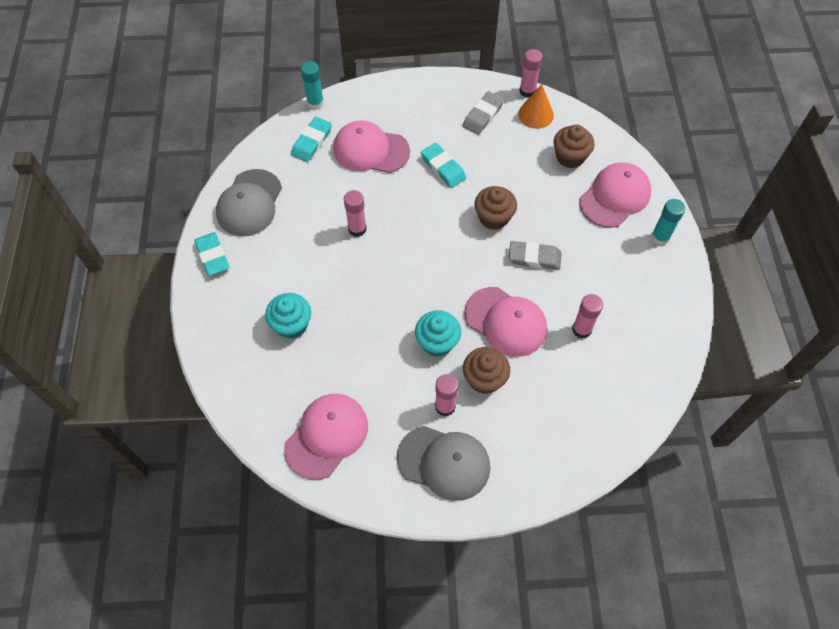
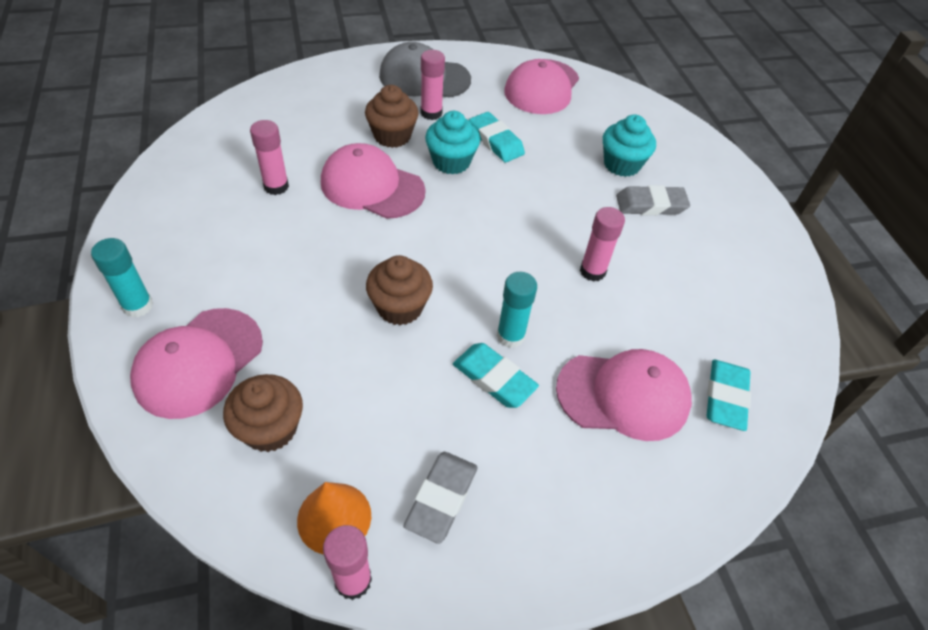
camera: 165 degrees right, 10 degrees down
(212, 256) = (756, 222): turquoise eraser -> turquoise eraser (495, 141)
(249, 203) = (756, 289): grey cap -> none
(315, 103) = (764, 480): turquoise glue stick -> turquoise glue stick (510, 336)
(534, 257) = (336, 259): grey eraser -> grey eraser (650, 205)

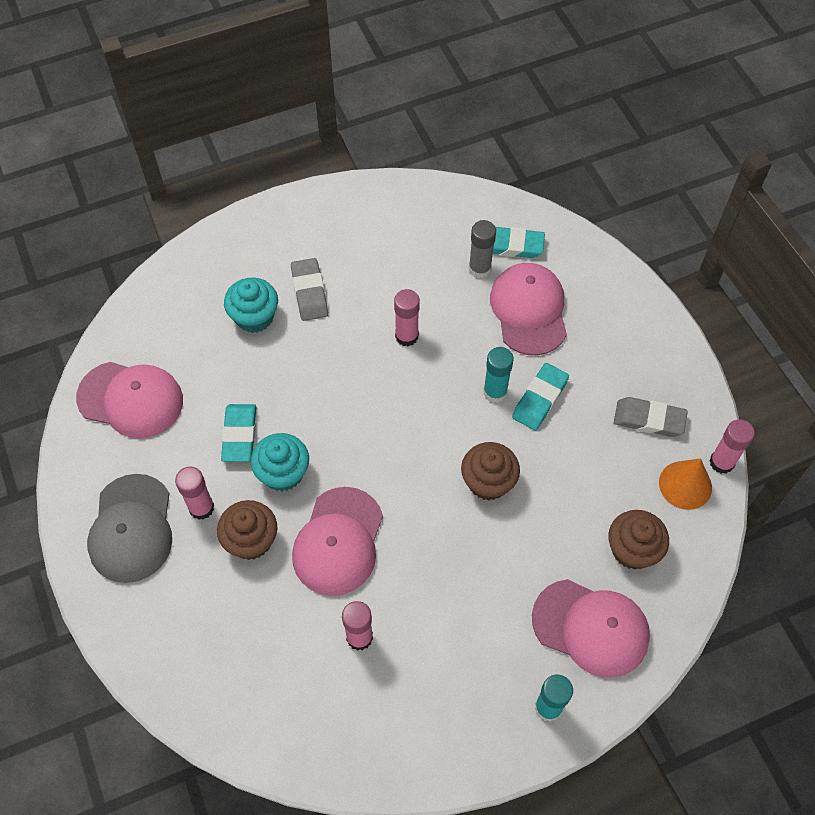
camera: 95 degrees left, 10 degrees up
(495, 141) = (239, 435): turquoise eraser -> turquoise eraser turned 45 degrees counterclockwise
(686, 356) = (480, 269): none -> grey glue stick

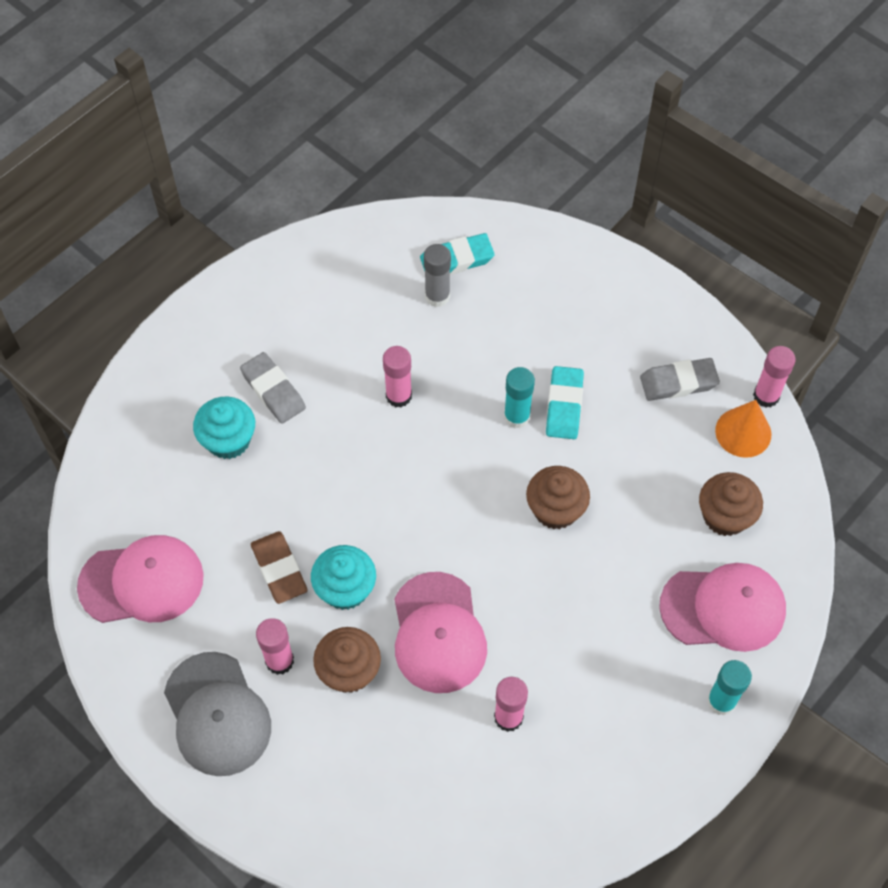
camera: 25 degrees left, 0 degrees up
(239, 435) = (279, 569): turquoise eraser -> brown eraser
(529, 310) = (508, 320): pink cap -> none

